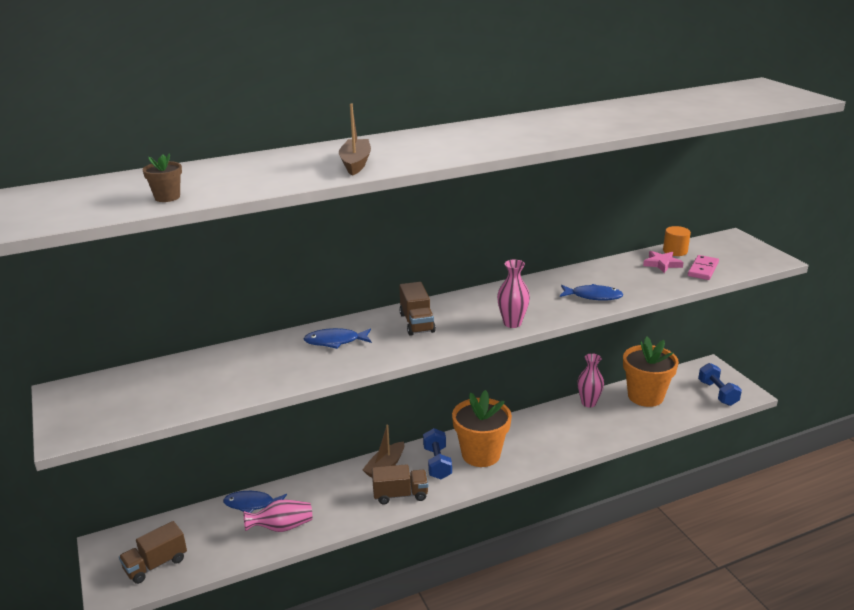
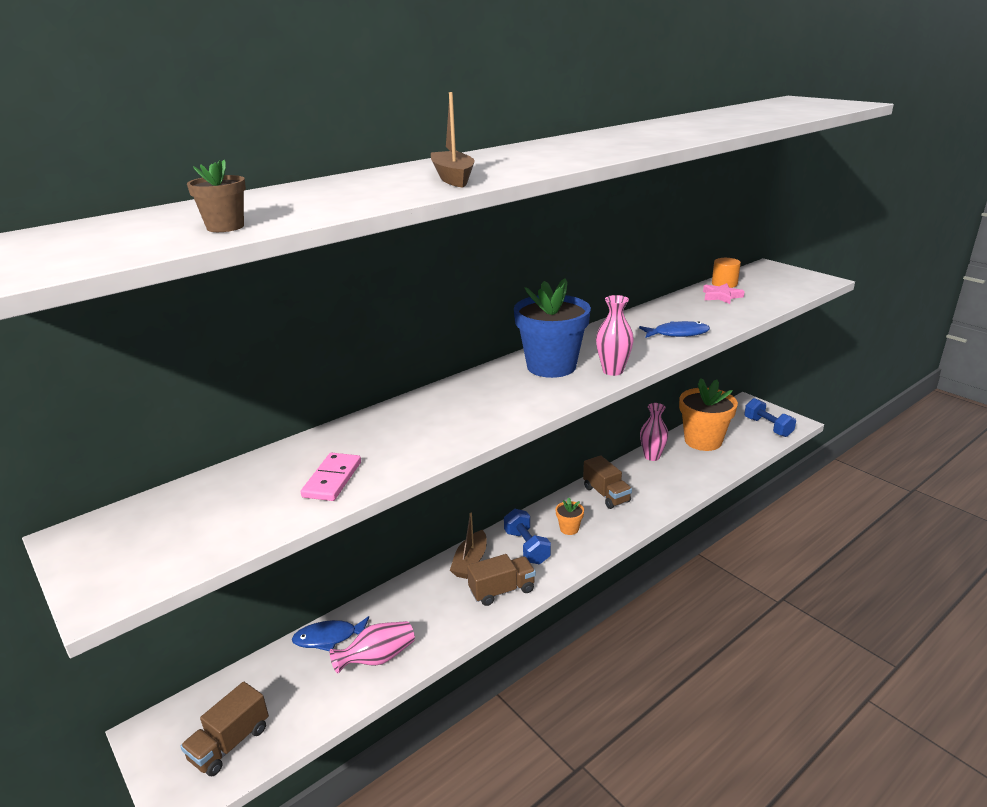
camera: 15 degrees left, 0 degrees up
(335, 341) = (422, 418): blue fish -> none
(417, 323) = (506, 385): brown truck -> brown truck (606, 494)
(463, 311) = (551, 366): none -> blue flower pot
(481, 454) = (569, 529): orange flower pot -> orange flower pot, size x0.44
(703, 269) = (764, 296): pink domino -> pink domino (332, 479)

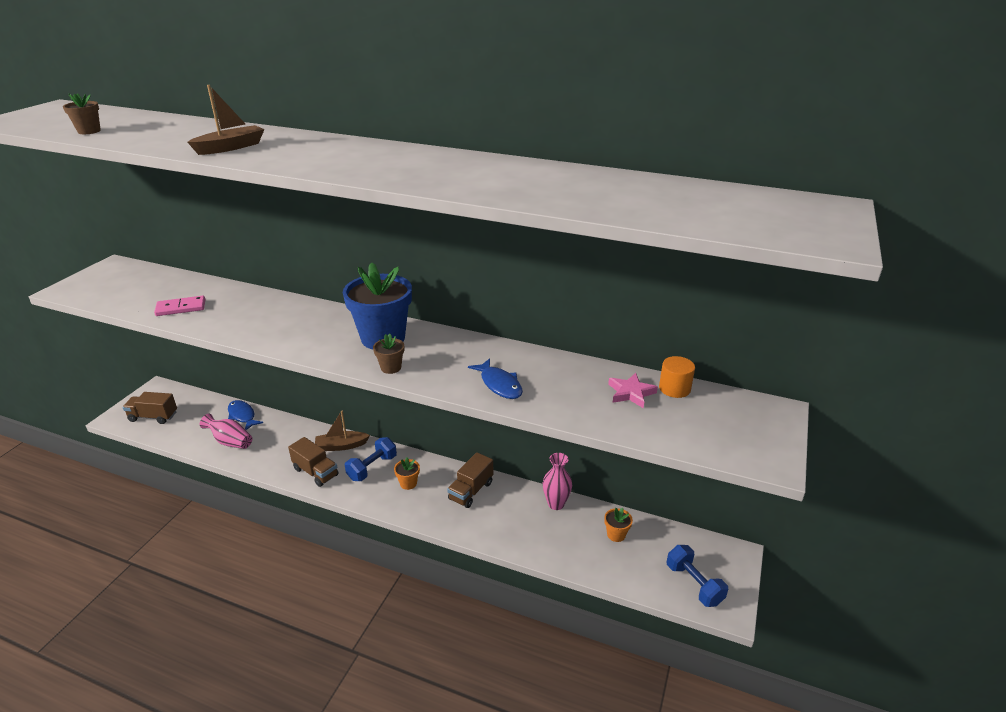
camera: 60 degrees right, 5 degrees up
(613, 371) = (391, 368): pink vase -> brown flower pot
(703, 441) = (616, 534): orange flower pot -> orange flower pot, size x0.44
(767, 427) = (694, 584): blue dumbbell -> blue dumbbell turned 60 degrees counterclockwise

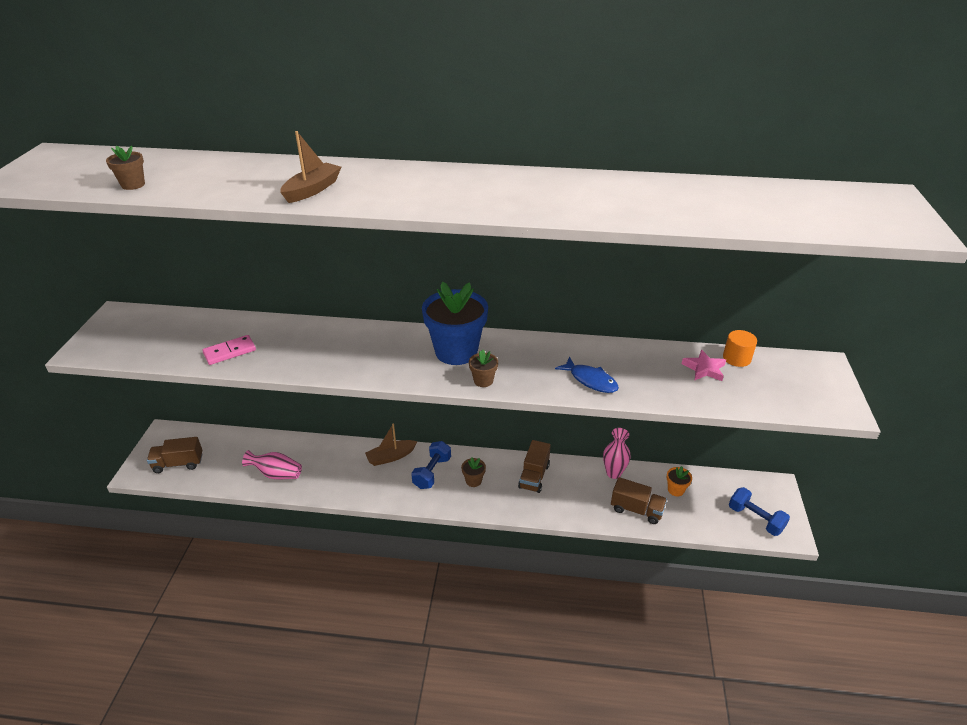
camera: 15 degrees left, 5 degrees up
(242, 416) = (274, 445): blue fish -> none
(315, 472) = (379, 487): brown truck -> brown truck (636, 510)
(408, 483) = (473, 481): orange flower pot -> brown flower pot

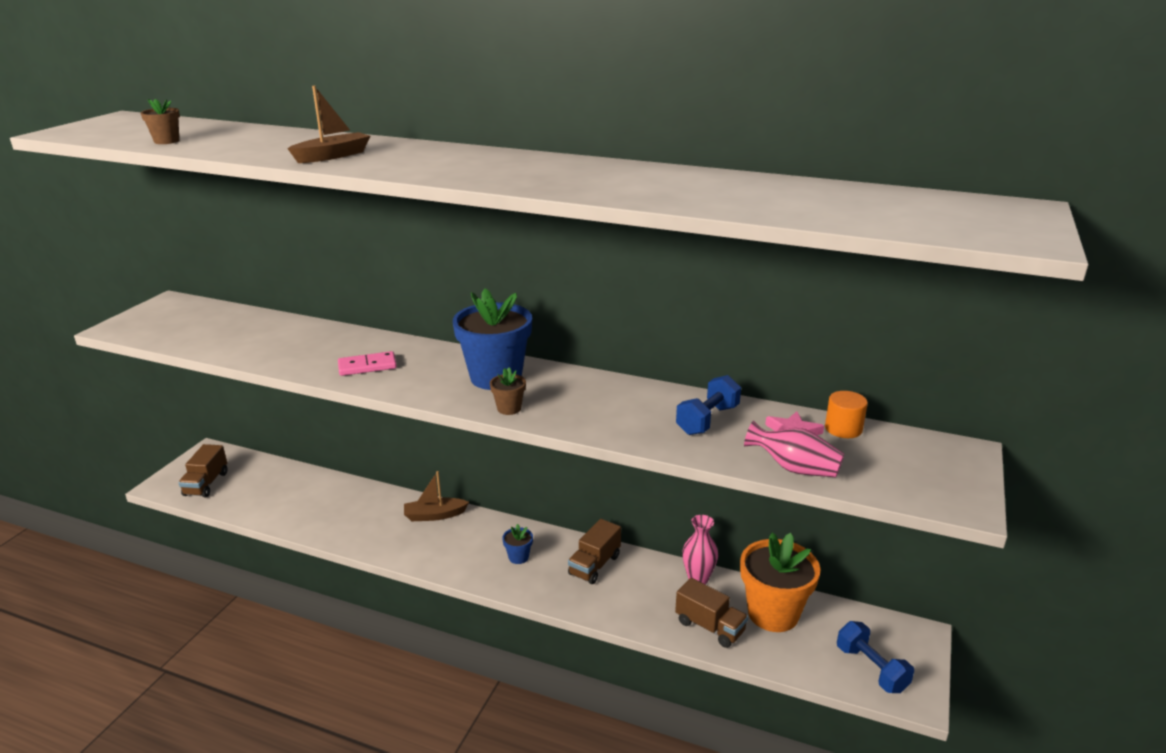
camera: 15 degrees right, 10 degrees down
(178, 463) = (206, 484): brown truck -> brown truck turned 90 degrees counterclockwise
(229, 352) = (255, 347): pink domino -> pink domino (367, 366)
(276, 474) = (301, 511): pink vase -> pink vase (794, 468)
(432, 472) = (474, 540): blue dumbbell -> blue dumbbell (707, 420)
(473, 481) = (518, 557): brown flower pot -> blue flower pot
(590, 380) = (638, 425): blue fish -> none
(675, 490) = (773, 613): orange flower pot -> orange flower pot, size x2.29

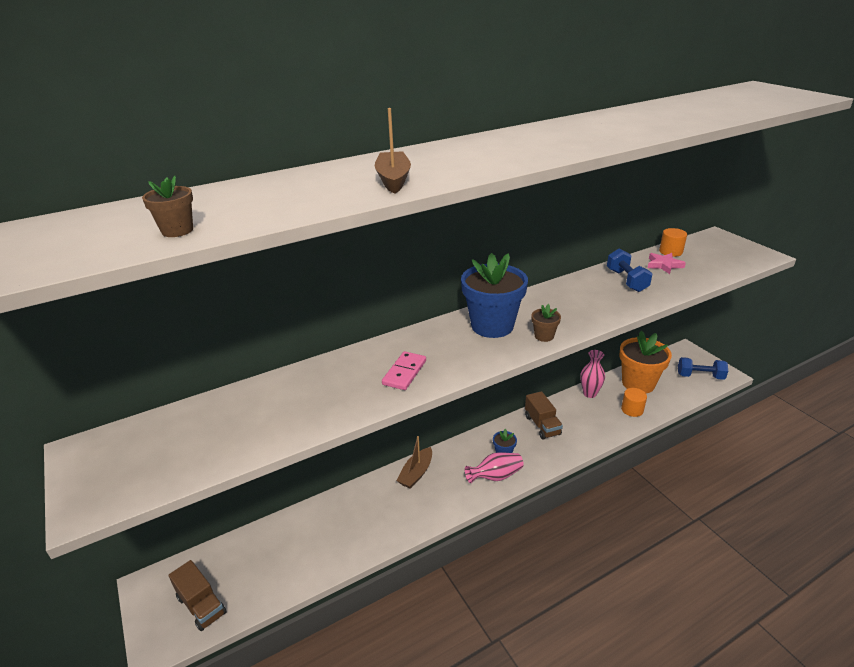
camera: 50 degrees left, 5 degrees up
(709, 627) = (632, 409): brown truck -> orange cylinder
(794, 468) = (700, 279): pink vase -> pink vase (495, 476)

